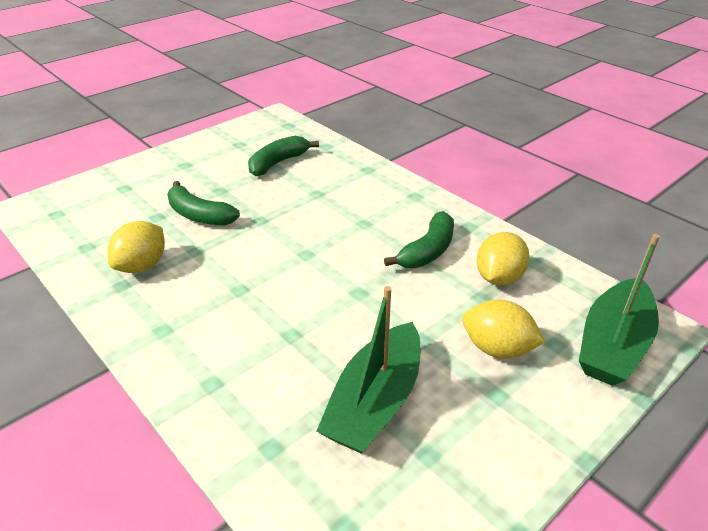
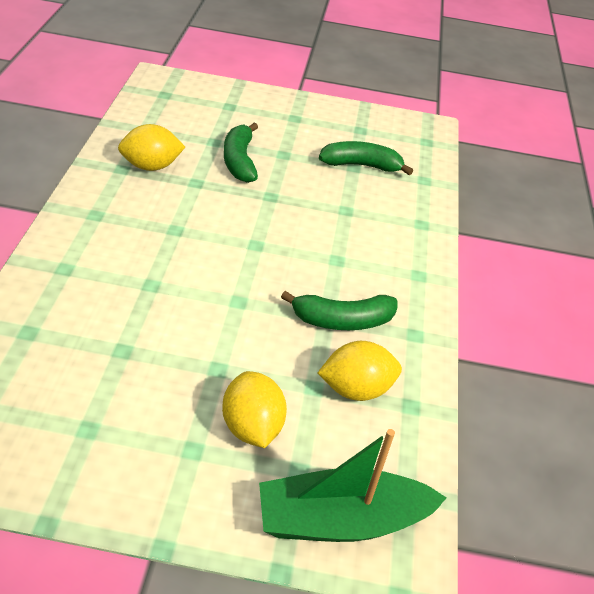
camera: 45 degrees right, 5 degrees up
(375, 401) = (119, 370): green boat -> none

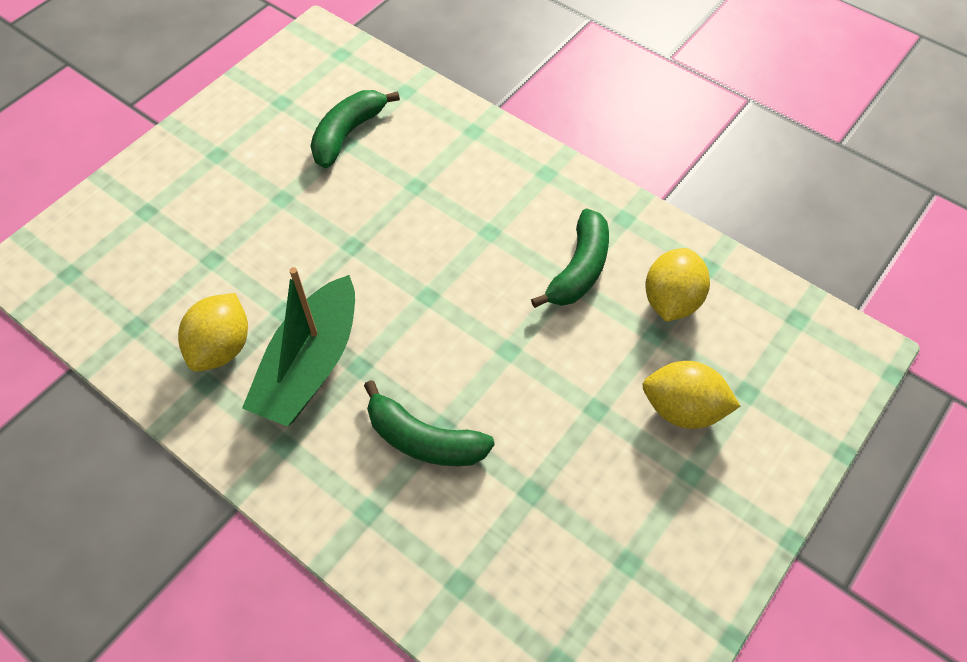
camera: 55 degrees left, 15 degrees up
(239, 161) = (268, 248): green banana -> green banana (424, 439)
(342, 520) = (810, 382): green boat -> green boat (310, 365)

